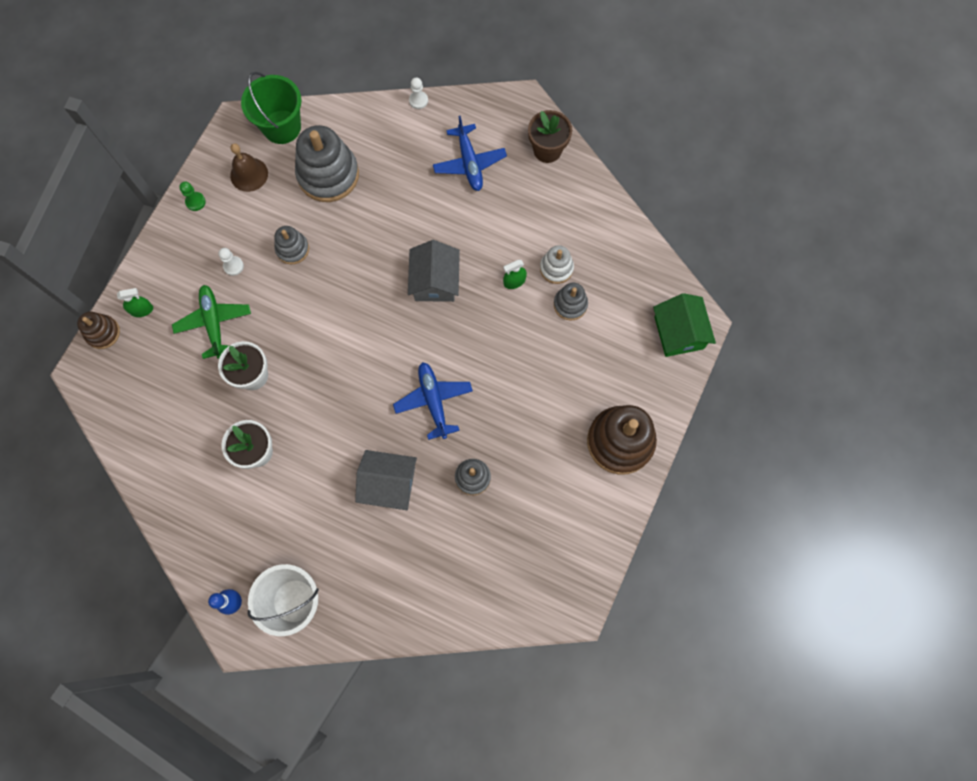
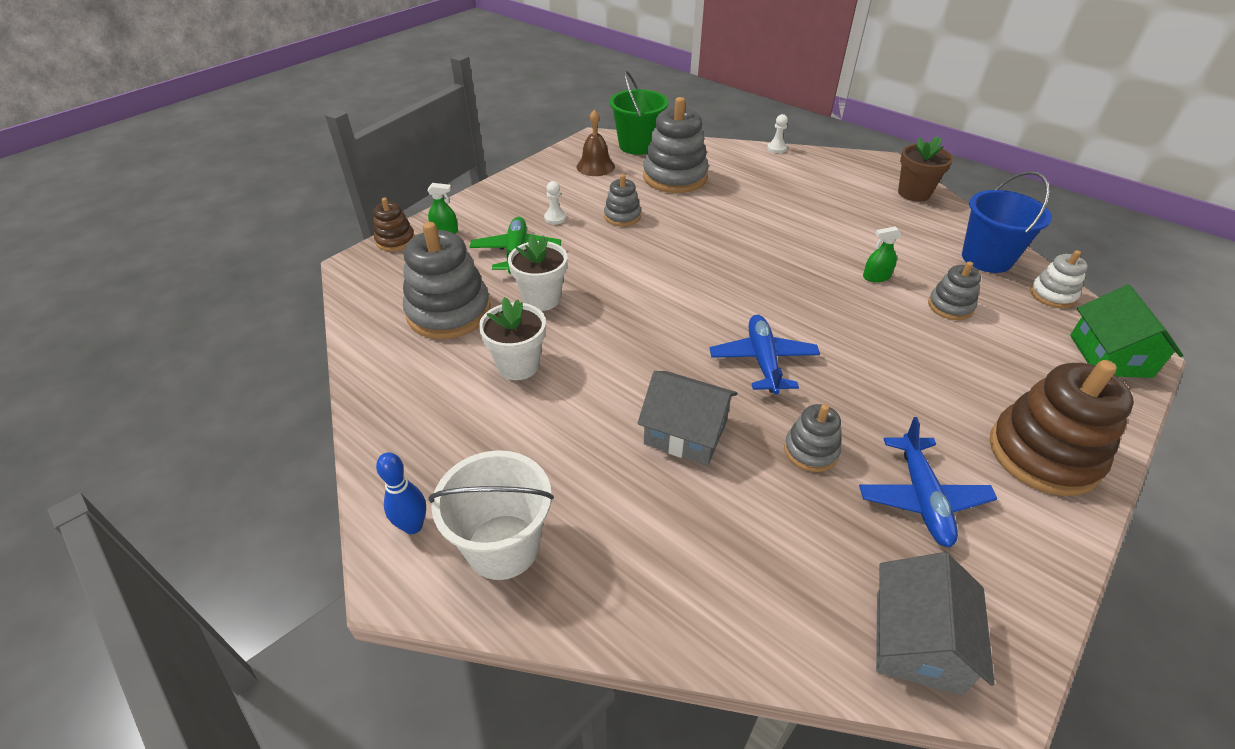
camera: 15 degrees right, 30 degrees down
(184, 409) = (449, 312): none -> grey stacking toy
(195, 202) = (536, 174): green pawn -> none
(435, 281) = (778, 262): grey house -> grey house (917, 641)
(469, 163) = (826, 190): blue plane -> blue plane (922, 498)
(556, 268) = (929, 275): white stacking toy -> white stacking toy (1052, 295)
(603, 235) = (986, 258): none -> blue bucket

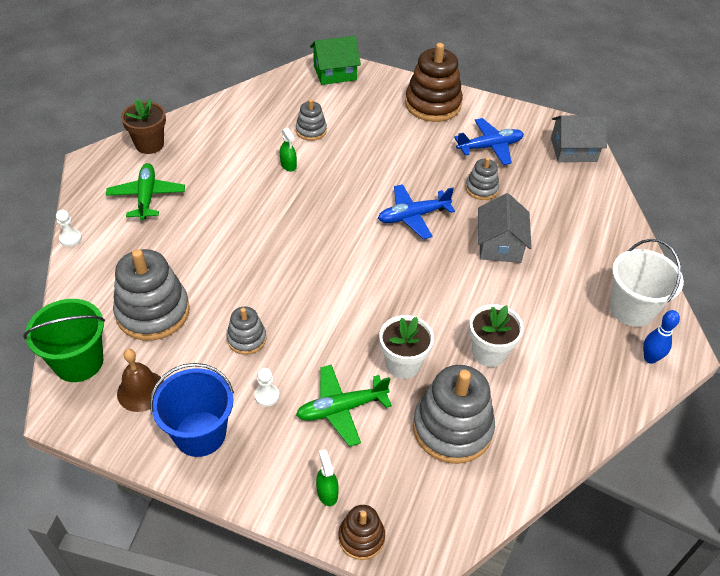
camera: 110 degrees left, 5 degrees up
(828, 185) = (147, 197): none -> green plane
(986, 258) = (243, 111): blue bucket -> blue bucket (200, 434)
(1052, 295) = (278, 87): white stacking toy -> none

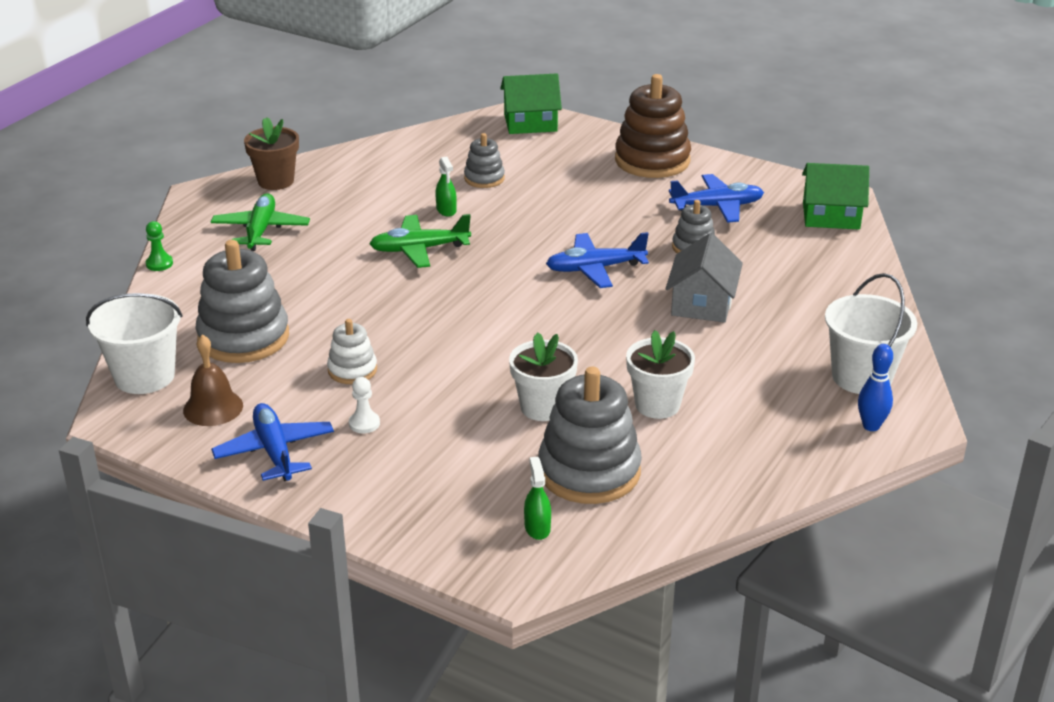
camera: 10 degrees right, 15 degrees down
(70, 238) = (159, 264): white pawn -> green pawn
(78, 362) = (144, 376): green bucket -> white bucket
(200, 434) = (274, 451): blue bucket -> blue plane
(247, 339) = (352, 370): grey stacking toy -> white stacking toy
(327, 492) = (416, 516): green spray bottle -> green spray bottle (537, 528)
(341, 409) = (453, 442): green plane -> green plane (419, 249)
(361, 537) = (447, 559): brown stacking toy -> none
(573, 150) = (831, 216): grey house -> green house

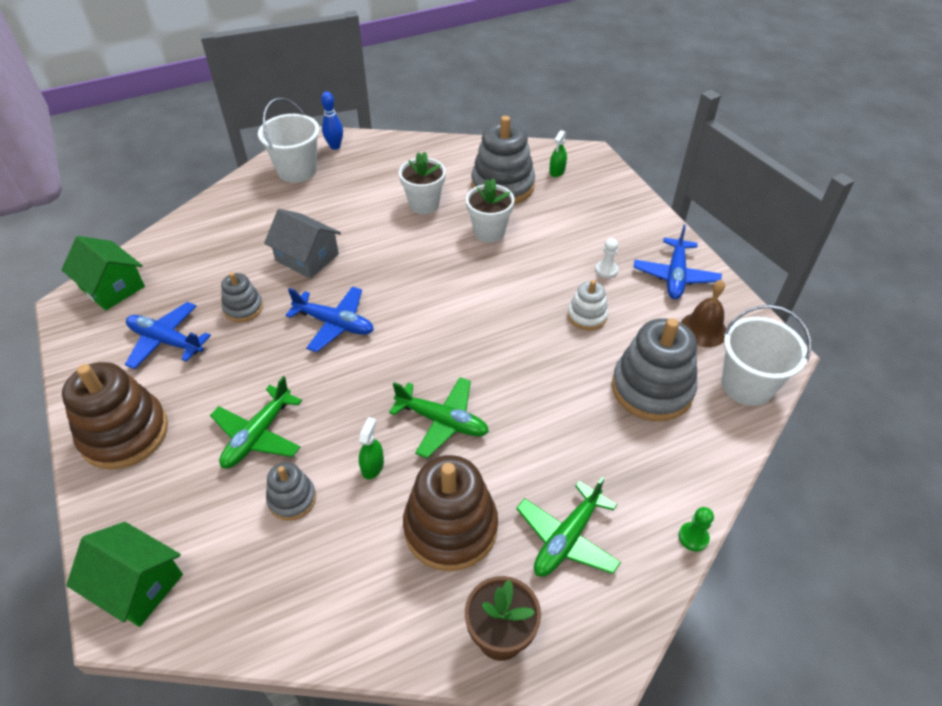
camera: 145 degrees left, 15 degrees up
(353, 206) = (450, 527): none -> brown stacking toy
(555, 193) = (258, 435): none -> green plane
(702, 303) = (307, 257): grey house -> grey house turned 75 degrees clockwise

